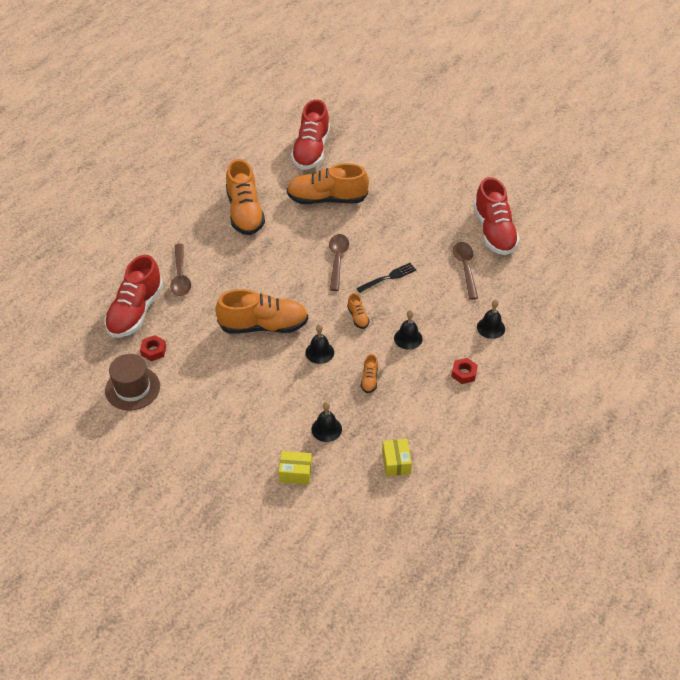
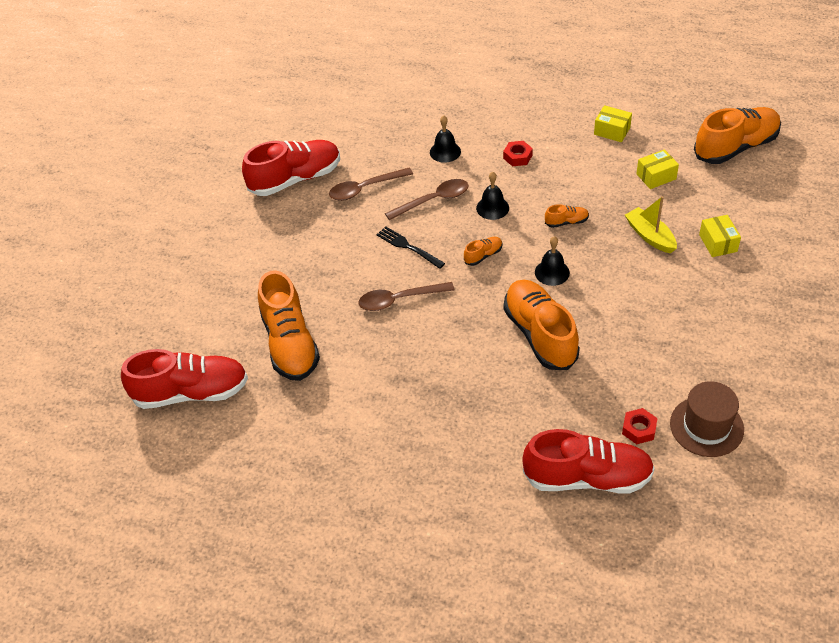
camera: 105 degrees left, 0 degrees up
(180, 276) = (501, 452): brown spoon -> brown spoon (433, 200)
(245, 213) = (349, 424): orange shoe -> orange shoe (735, 147)
(326, 429) = (650, 236): black bell -> yellow boat
(471, 453) = (612, 131): none -> yellow box

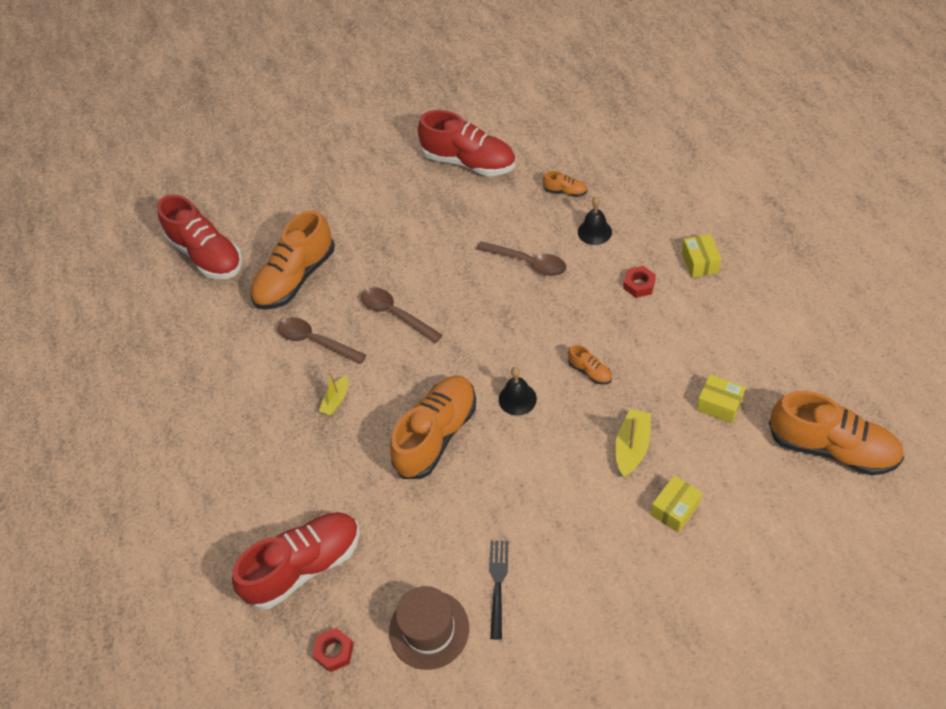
camera: 55 degrees right, 5 degrees up
(365, 189) = (499, 210): brown spoon -> brown spoon (315, 341)
(408, 247) = (459, 281): black fork -> black fork (498, 584)
(446, 379) = (336, 400): none -> yellow boat
(483, 255) = (494, 337): orange shoe -> orange shoe (565, 191)
(492, 208) = (557, 308): black bell -> none
(587, 478) = (304, 566): red shoe -> red shoe turned 90 degrees counterclockwise
(612, 131) = (747, 332): yellow box -> yellow box (699, 262)
(639, 429) = (385, 575): red nut -> red nut (334, 651)

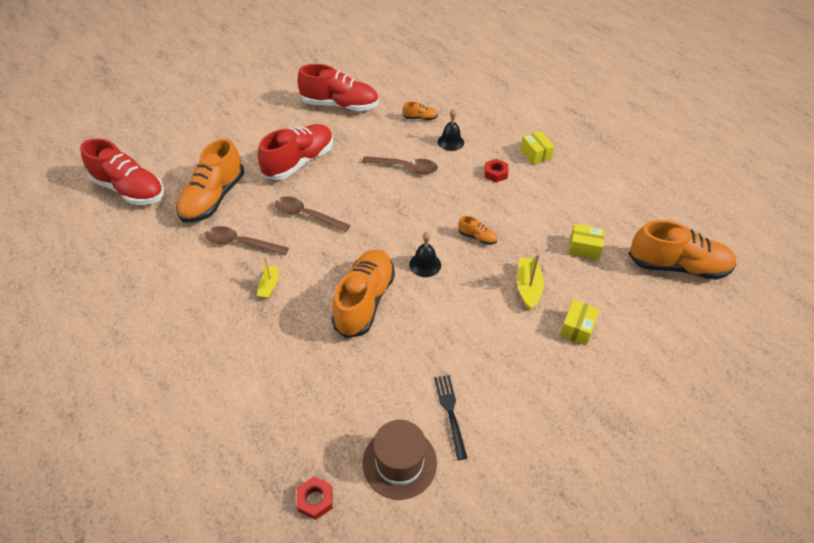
camera: 20 degrees left, 5 degrees down
(304, 566) = (270, 428): red shoe -> red shoe (299, 162)

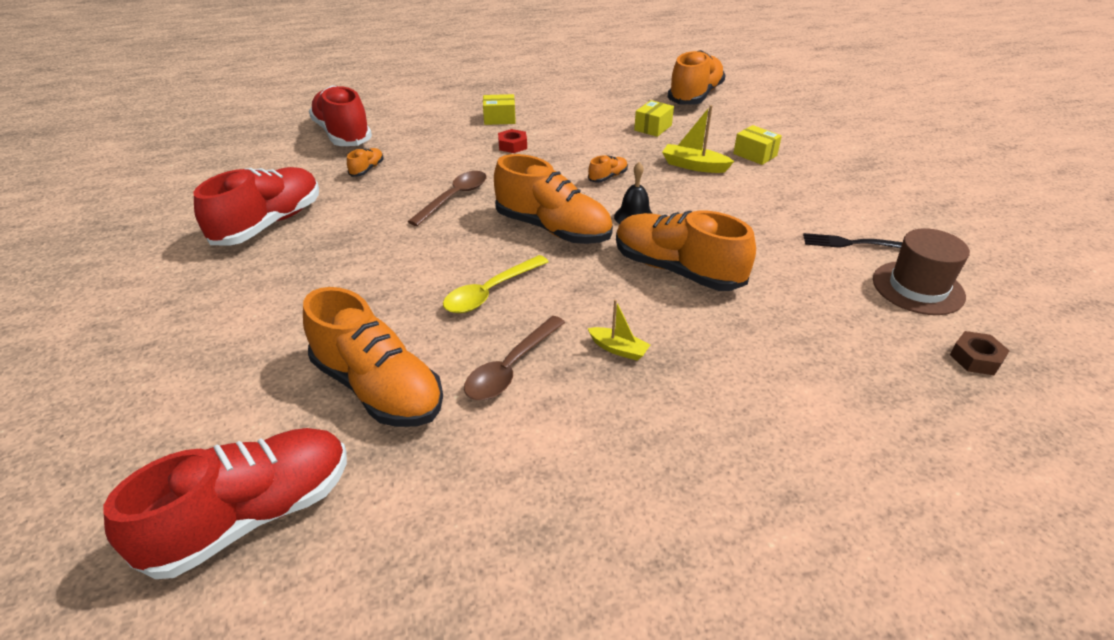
camera: 70 degrees left, 10 degrees down
(299, 162) = (366, 281): red shoe -> red shoe (343, 134)
(306, 215) = (490, 292): brown spoon -> yellow spoon
(315, 500) = (976, 358): red nut -> brown nut
(388, 225) = (553, 229): none -> orange shoe
(450, 142) = (434, 159): black bell -> none

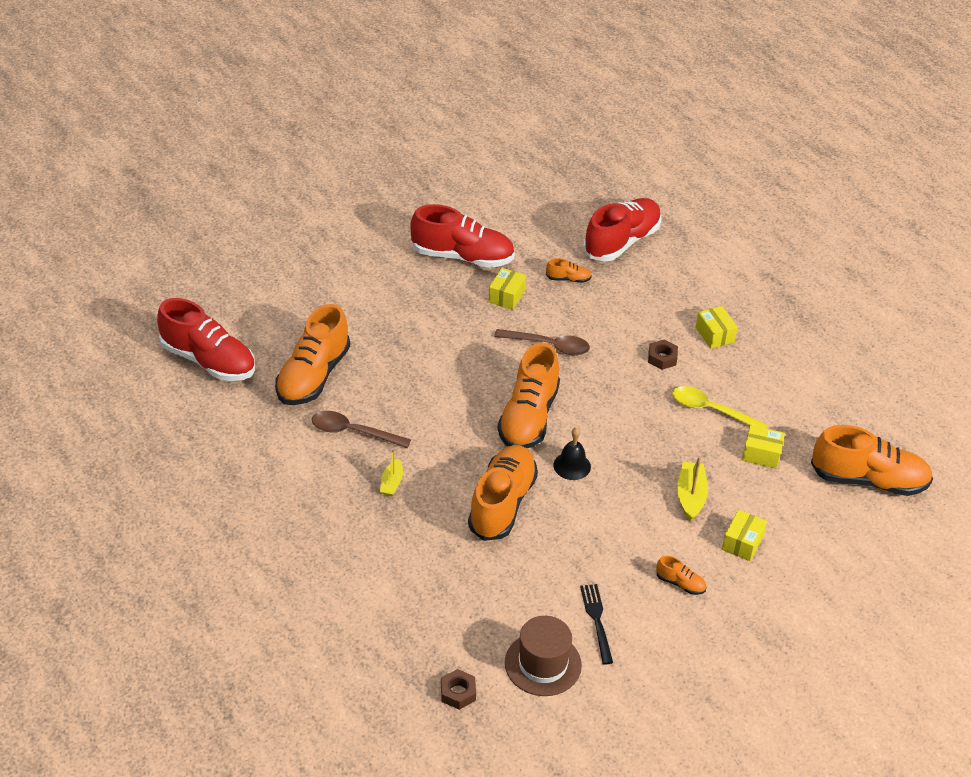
camera: 70 degrees right, 5 degrees up
(360, 208) = (506, 296): none -> yellow box
(490, 292) = (428, 401): yellow spoon -> yellow spoon (711, 410)
(512, 145) = (662, 358): red nut -> brown nut
(608, 177) = (635, 436): orange shoe -> orange shoe (680, 583)

